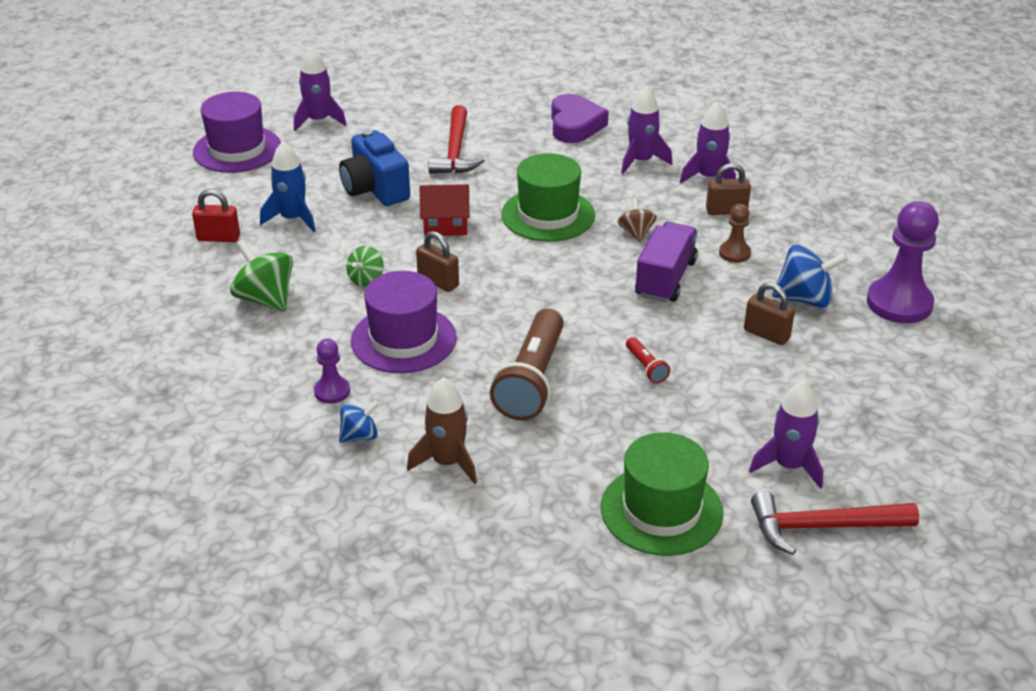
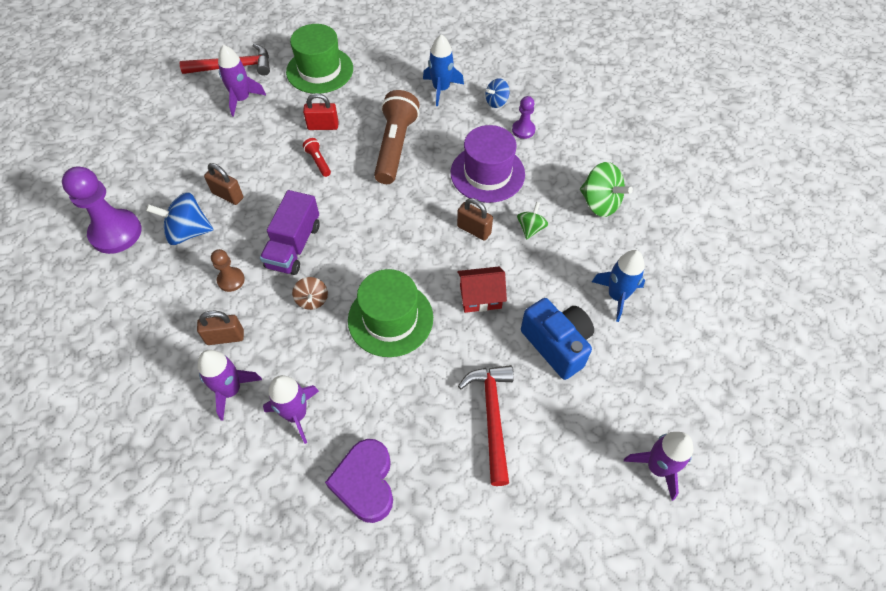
camera: 175 degrees right, 20 degrees up
(218, 238) = (669, 267): red padlock -> red padlock (323, 126)
(237, 149) = (719, 401): purple hat -> none
(447, 462) = (441, 89): brown rocket -> blue rocket

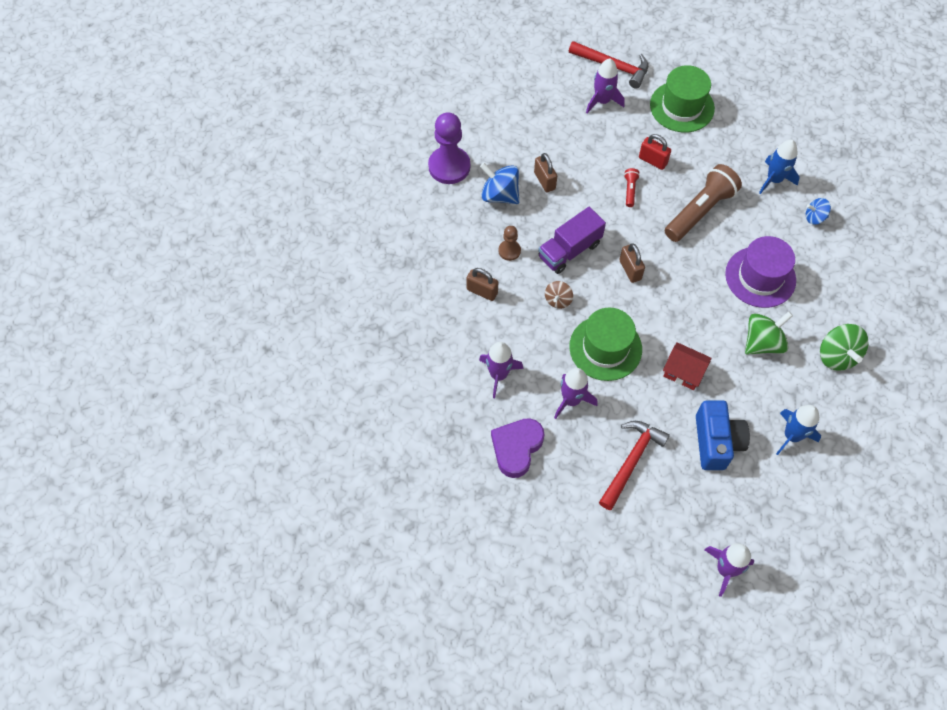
camera: 35 degrees right, 5 degrees up
(230, 390) = (465, 331): purple rocket -> purple rocket (571, 400)
(474, 230) = (715, 317): brown padlock -> brown padlock (630, 270)
(523, 130) = (819, 256): purple pawn -> none
(530, 228) = (762, 342): green spinning top -> green spinning top, size x1.69

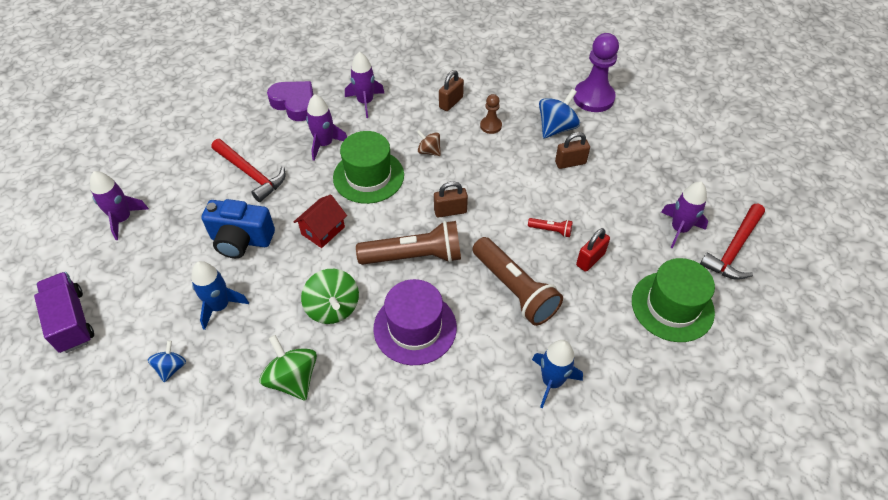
camera: 100 degrees right, 10 degrees down
(569, 250) = (483, 168): purple truck -> purple truck (71, 321)
(689, 290) = (414, 256): none -> brown flashlight
(814, 217) = (487, 413): blue spinning top -> blue spinning top (171, 367)
(837, 356) = (293, 379): green spinning top -> green spinning top turned 60 degrees clockwise

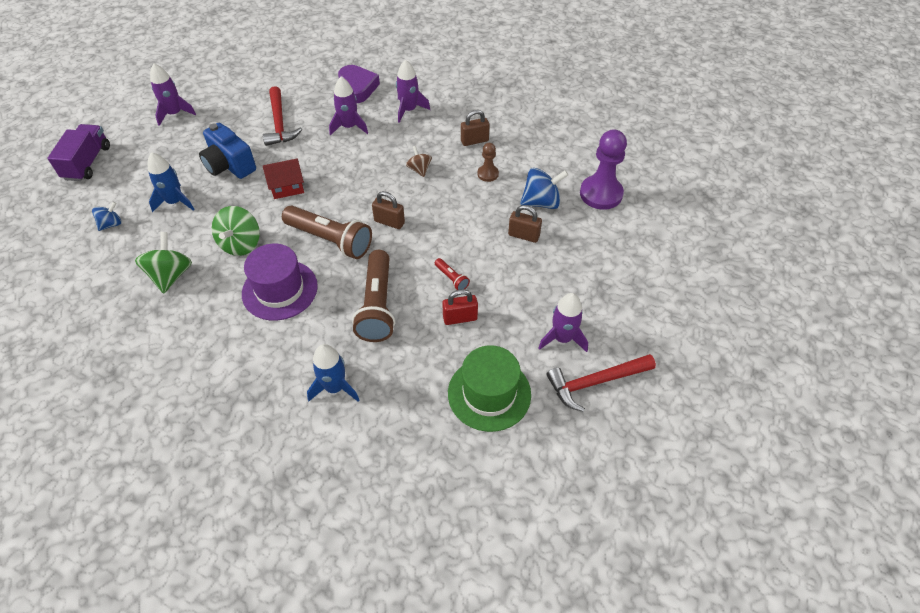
camera: 35 degrees right, 0 degrees up
(368, 176) = (356, 165): green hat -> none

